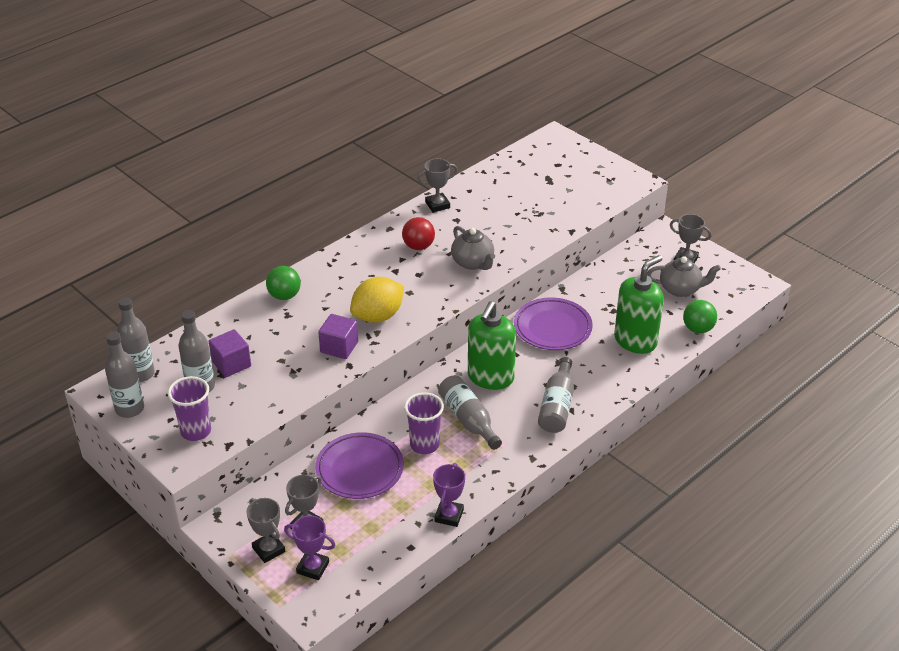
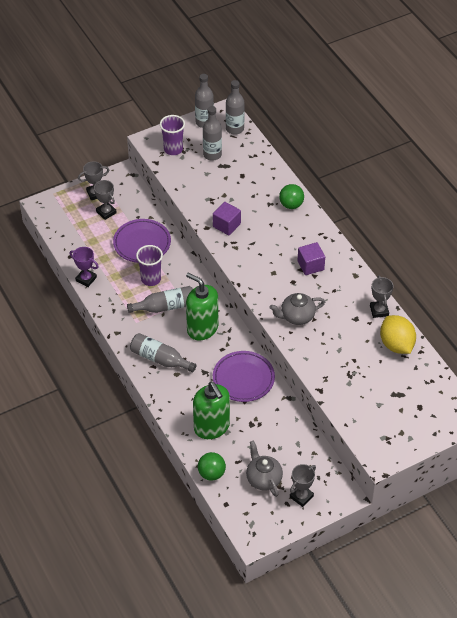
camera: 105 degrees right, 10 degrees up
(231, 364) = (229, 171): purple cube -> purple cube (310, 265)
(313, 567) = (74, 210): purple trophy -> none
(378, 316) = (252, 250): yellow lemon -> yellow lemon (396, 345)
(418, 246) = (327, 288): red ball -> none
(680, 289) = (263, 479): grey teapot -> grey teapot turned 135 degrees clockwise

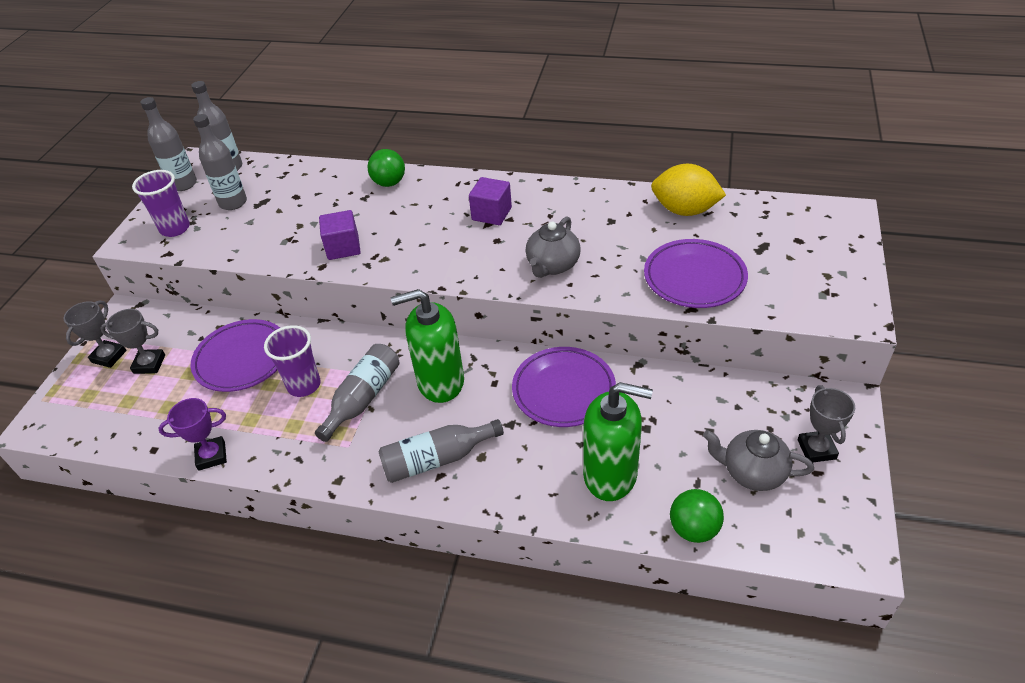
camera: 45 degrees left, 5 degrees down
(344, 379) = (694, 278): none -> purple plate
(379, 311) = (620, 198): grey trophy -> none

